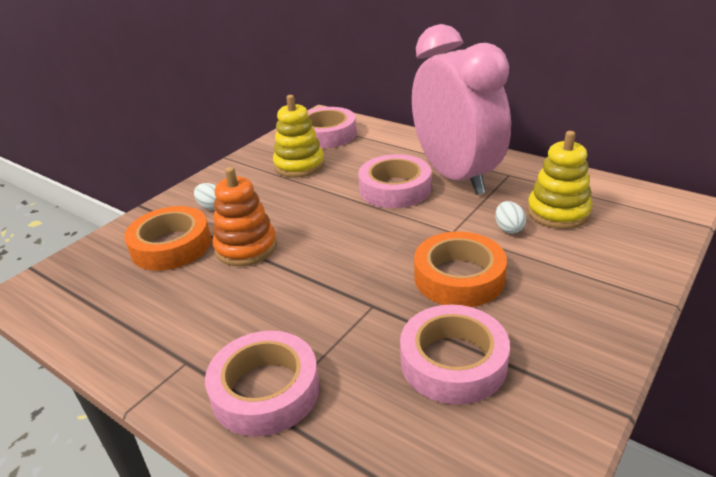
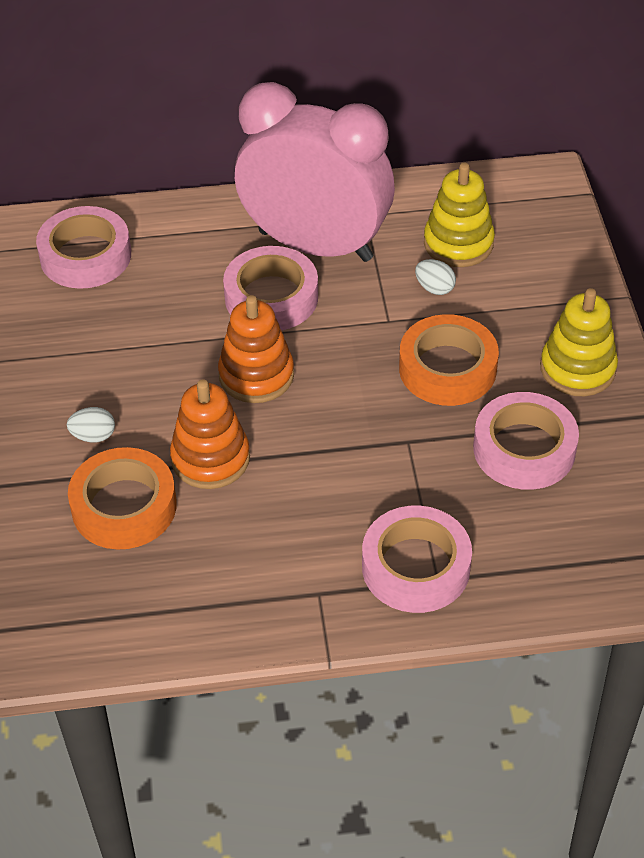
camera: 45 degrees left, 15 degrees up
(299, 165) = (117, 322): yellow stacking toy -> yellow stacking toy (577, 369)
(332, 221) = (256, 375): none -> orange stacking toy

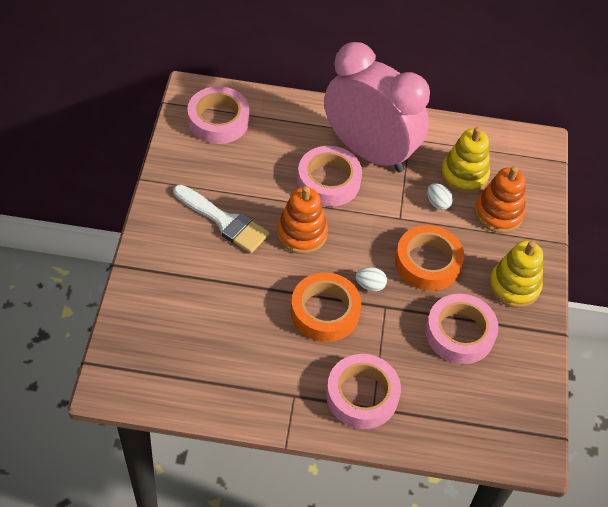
camera: 10 degrees right, 5 degrees up
(93, 436) = (185, 247): white egg -> white egg (370, 285)
(124, 506) = (189, 301): orange tape -> orange tape (325, 311)
(139, 387) = (224, 221): none -> white brush
(210, 458) = (254, 283): orange stacking toy -> orange stacking toy (498, 213)

